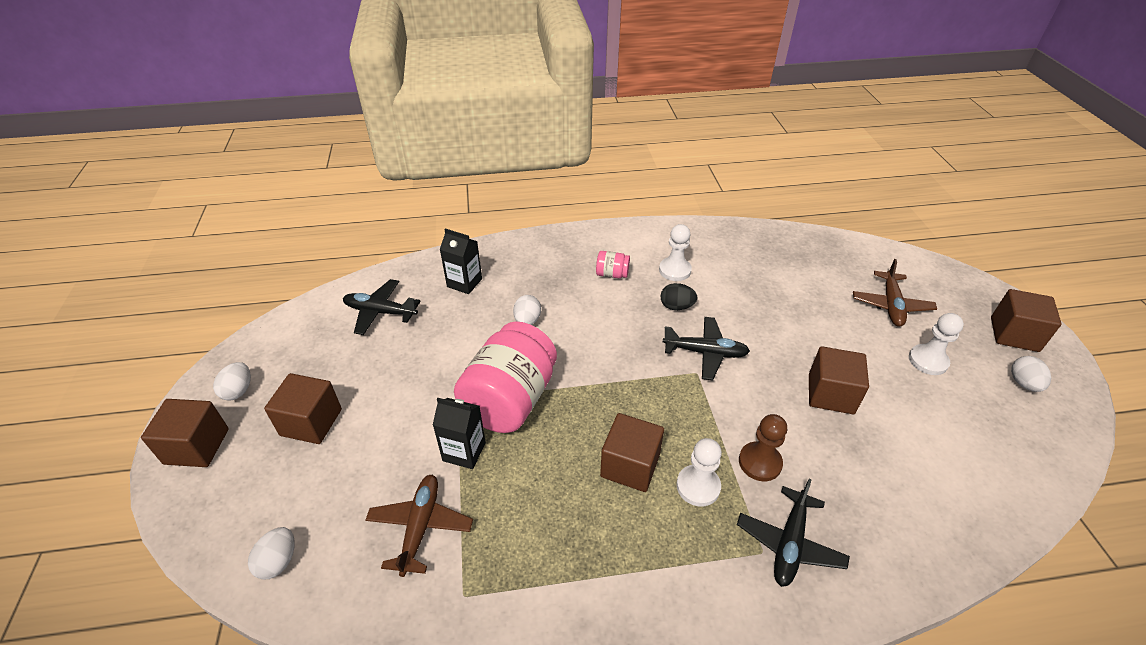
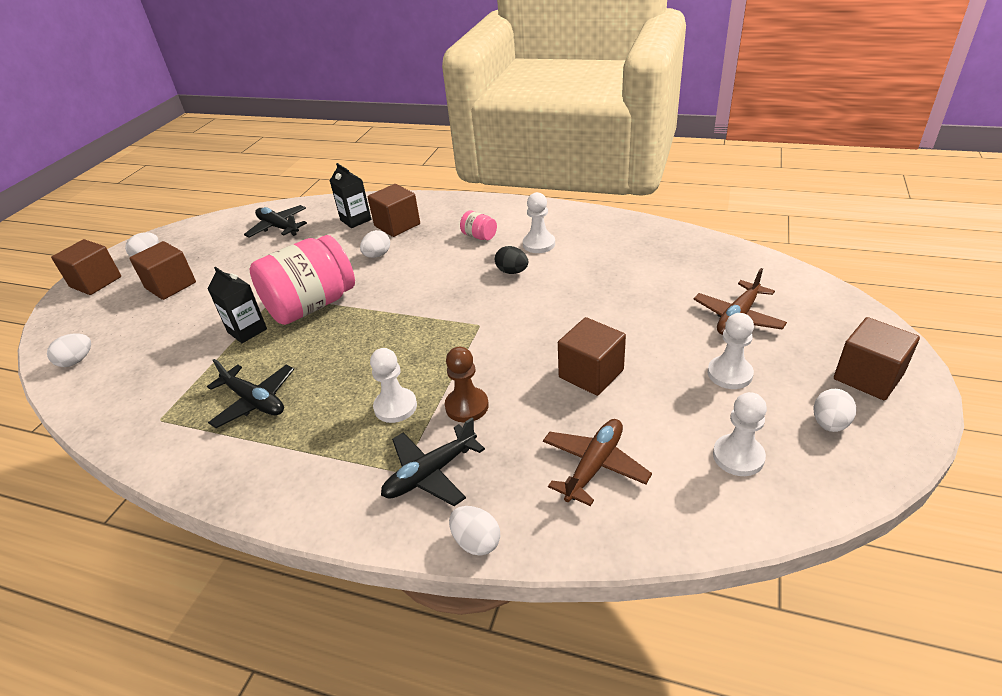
camera: 30 degrees right, 5 degrees down
(420, 527) = (174, 368): brown plane -> brown plane (594, 466)
(630, 465) = (356, 375): brown cube -> brown cube (397, 225)
(705, 352) = (503, 312): black plane -> black plane (255, 401)
(883, 593) = (476, 542): none -> white egg
(992, 434) = (738, 456): none -> white pawn

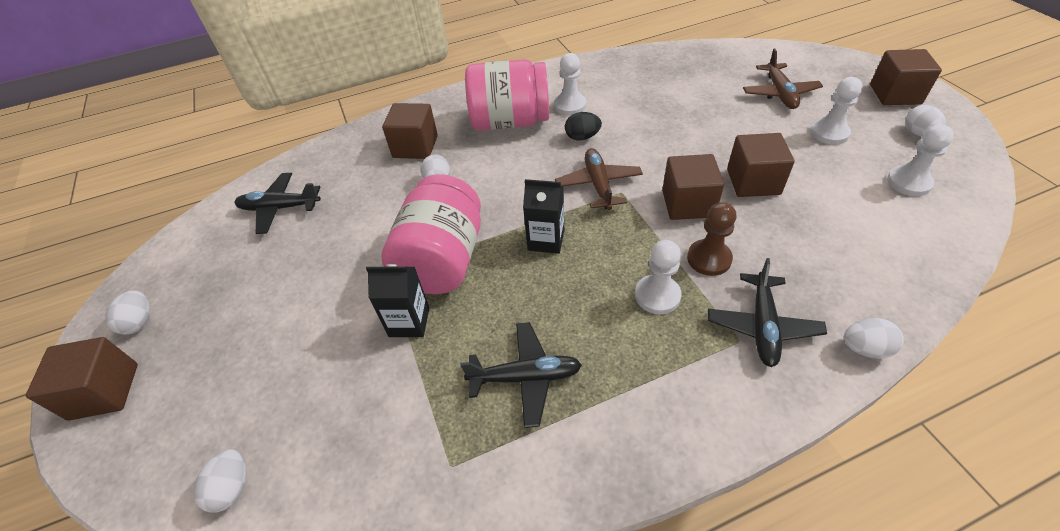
camera: 40 degrees left, 10 degrees up
(171, 285) = (232, 334): brown cube -> brown cube (687, 203)
(355, 220) = (362, 161): black carton -> black carton (546, 240)
(479, 236) = (510, 122): pink jar -> pink jar, size x2.40
(594, 466) = (849, 243): brown plane -> brown plane (598, 185)

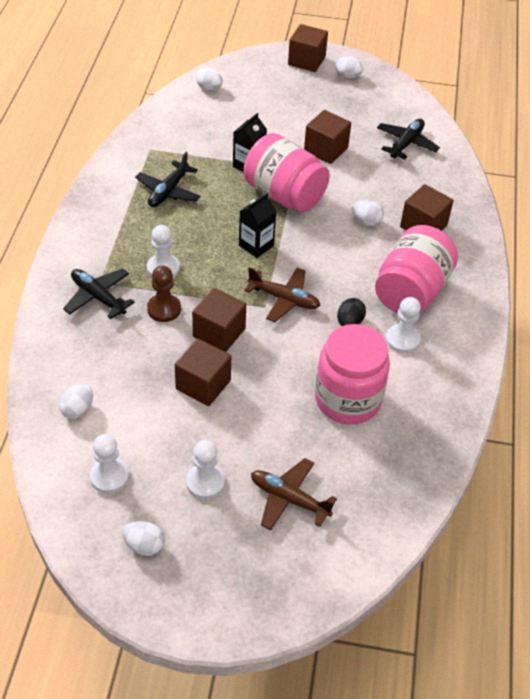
camera: 115 degrees right, 0 degrees up
(662, 105) = (347, 399): none -> pink jar
(864, 348) = (41, 327): white egg -> white egg (78, 409)
(895, 94) = (204, 589): brown cube -> brown cube (326, 150)

